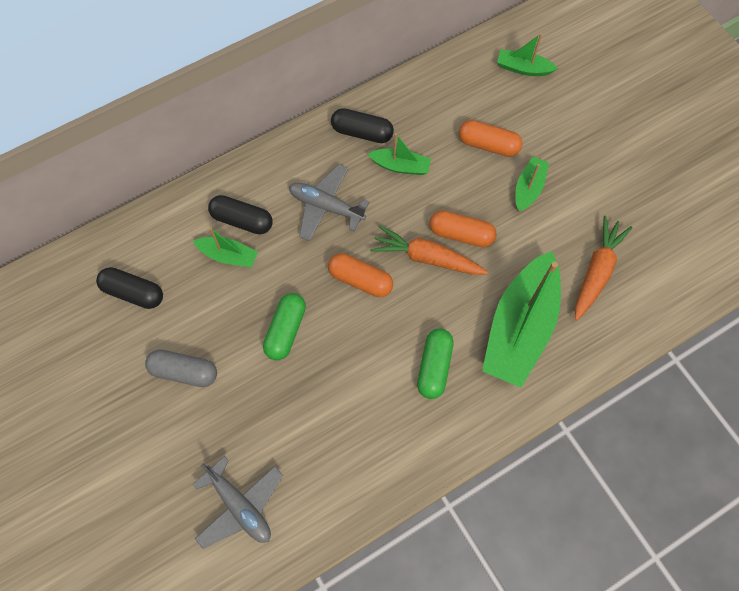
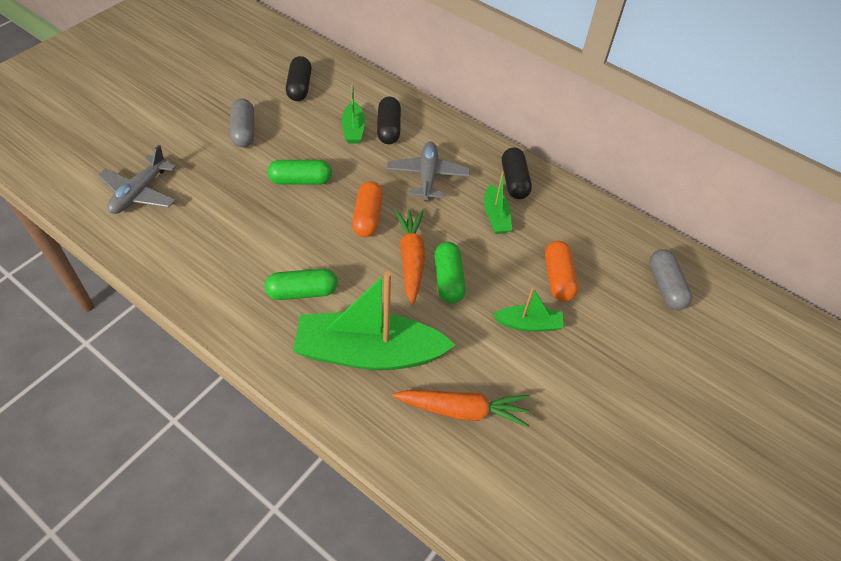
camera: 65 degrees right, 15 degrees down
(461, 234) = (448, 279): orange capsule -> green capsule
(523, 68) = (665, 287): green boat -> grey capsule

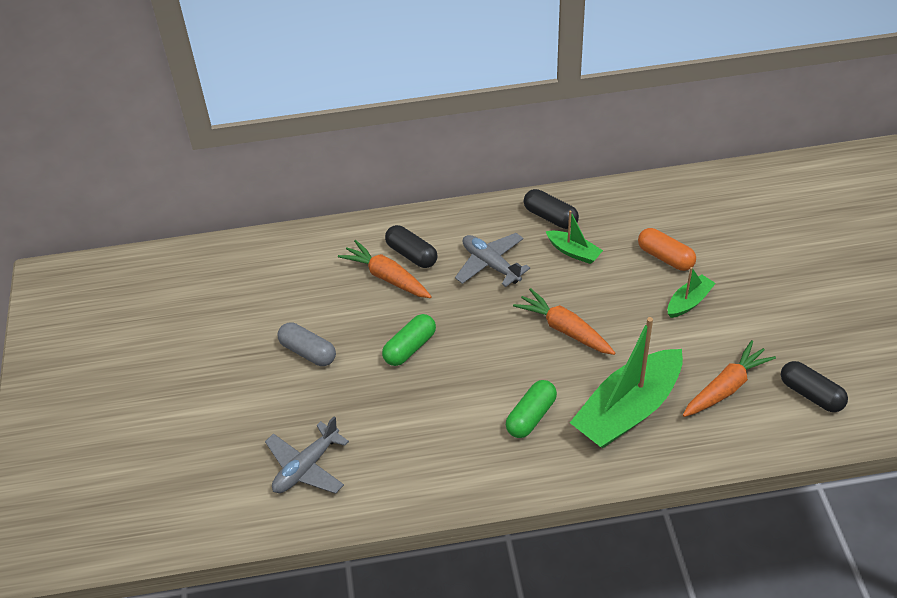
camera: 40 degrees left, 5 degrees down
(140, 193) = (306, 467): grey plane -> grey plane turned 60 degrees clockwise
(299, 87) = (294, 281): black capsule -> black capsule (811, 394)
(353, 129) = (387, 277): green boat -> orange carrot
(367, 217) = (495, 329): orange capsule -> none
(448, 279) = (606, 320): green capsule -> none
(665, 287) = (728, 206): grey capsule -> none

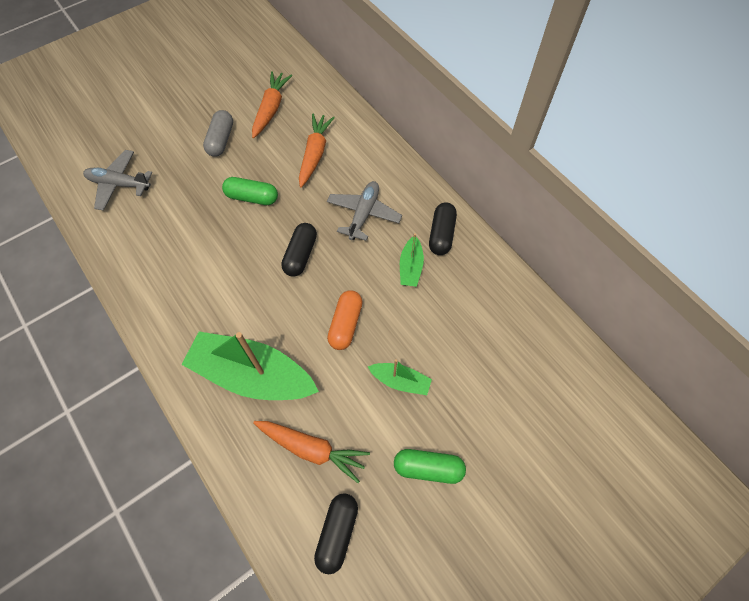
camera: 60 degrees right, 15 degrees up
(411, 254) = (346, 159): black capsule -> black capsule (300, 255)
(531, 416) = (217, 305): green capsule -> green capsule (428, 468)
(565, 329) = (319, 294): orange carrot -> orange carrot (271, 109)
(665, 257) = (445, 342): orange capsule -> orange capsule (345, 324)

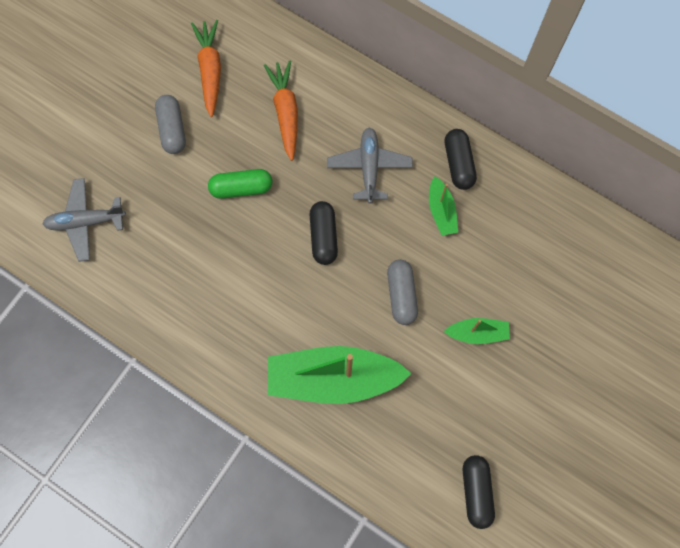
camera: 20 degrees left, 10 degrees up
(311, 449) = (421, 427): orange carrot -> none
(345, 324) = (401, 295): orange capsule -> grey capsule
(428, 468) = (534, 405): green capsule -> none

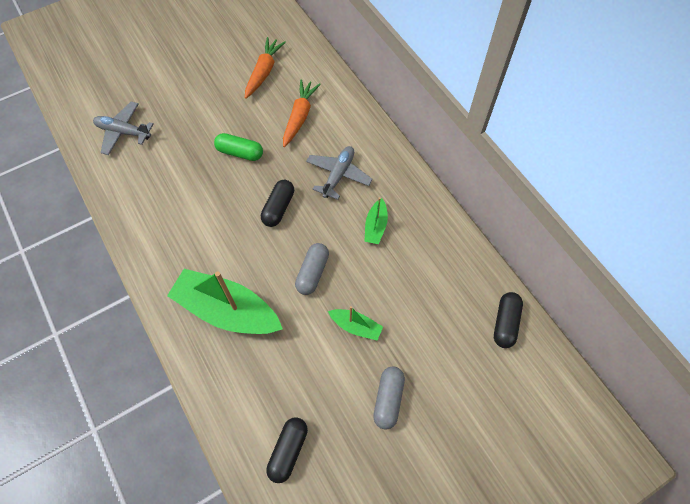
camera: 25 degrees right, 10 degrees down
(172, 129) = (216, 98): grey capsule -> grey capsule (388, 399)
(458, 164) = (406, 199): black capsule -> black capsule (505, 323)

